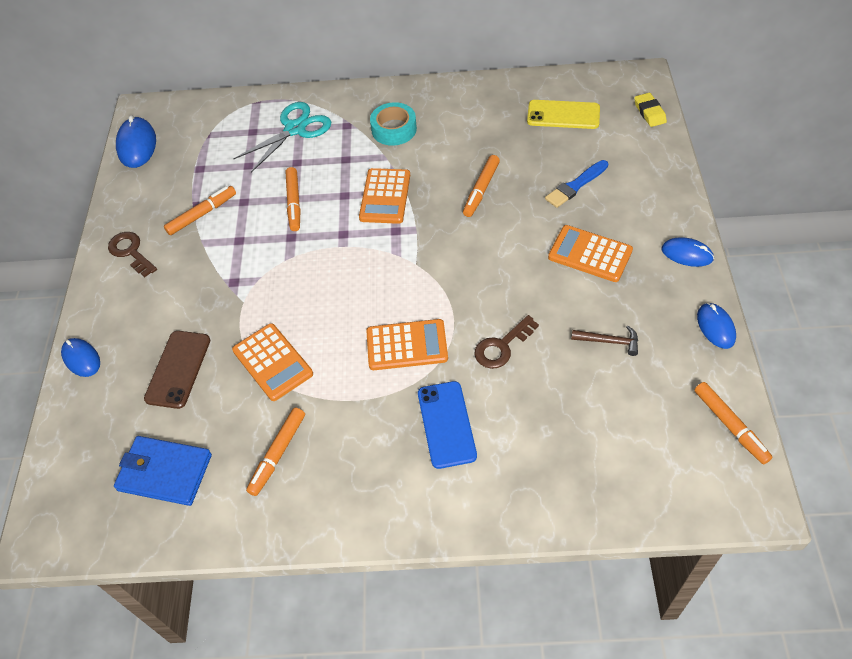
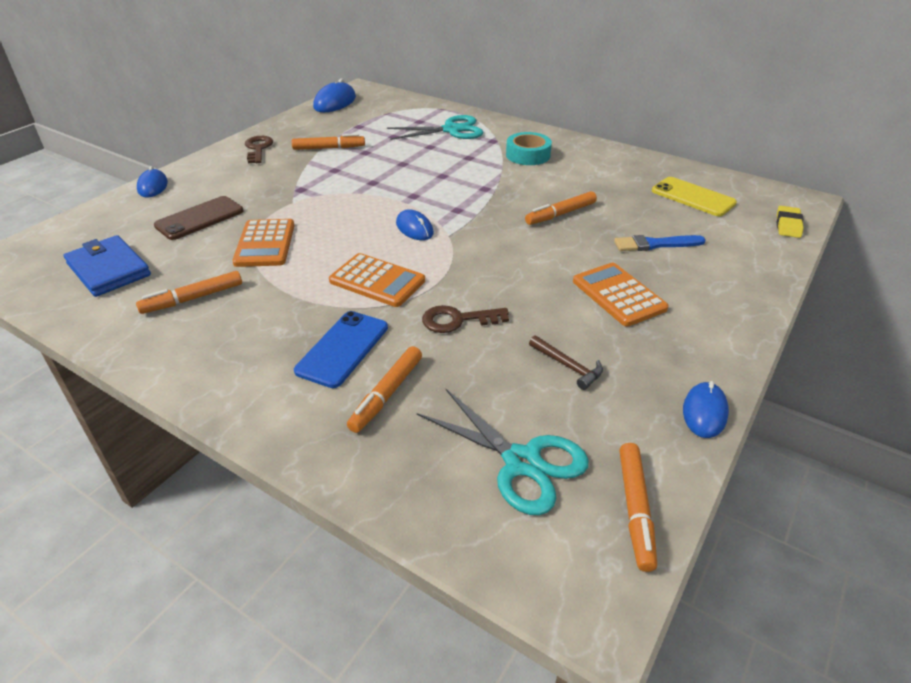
camera: 30 degrees right, 15 degrees down
(294, 203) = (399, 166): orange marker -> orange marker (386, 394)
(385, 196) = (473, 188): orange calculator -> none
(644, 436) = (521, 462): none -> turquoise scissors
(687, 254) = (728, 339): blue mouse -> blue mouse (414, 228)

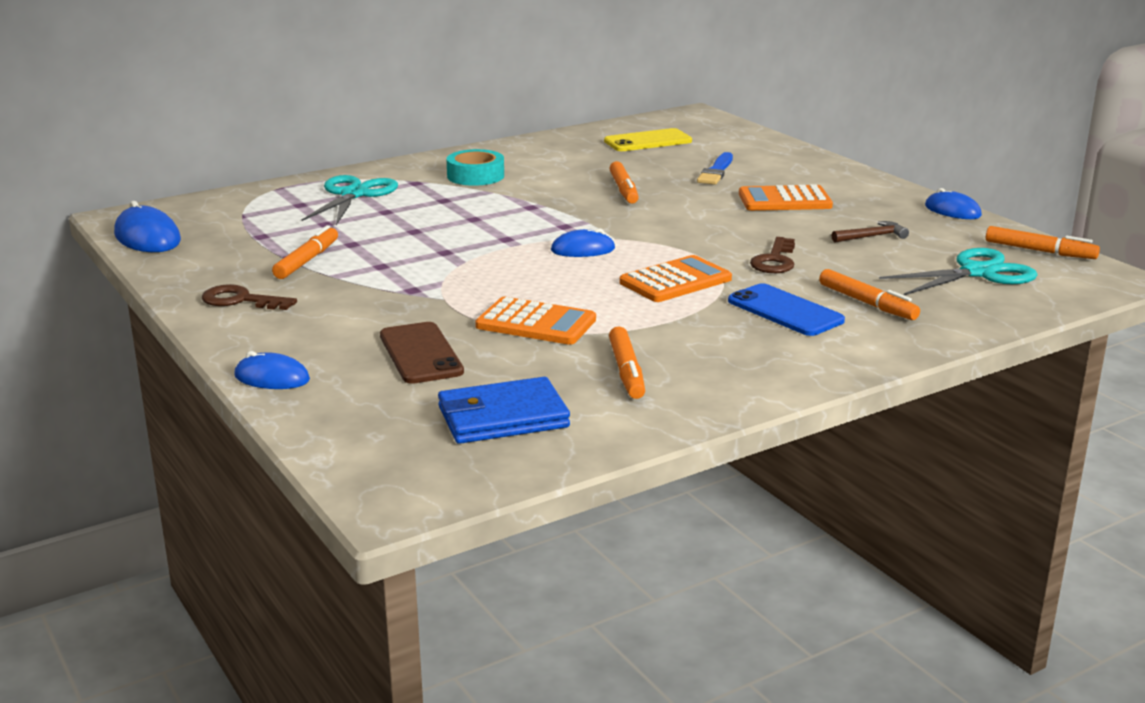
camera: 65 degrees left, 15 degrees down
(788, 225) = (729, 127): yellow eraser -> none

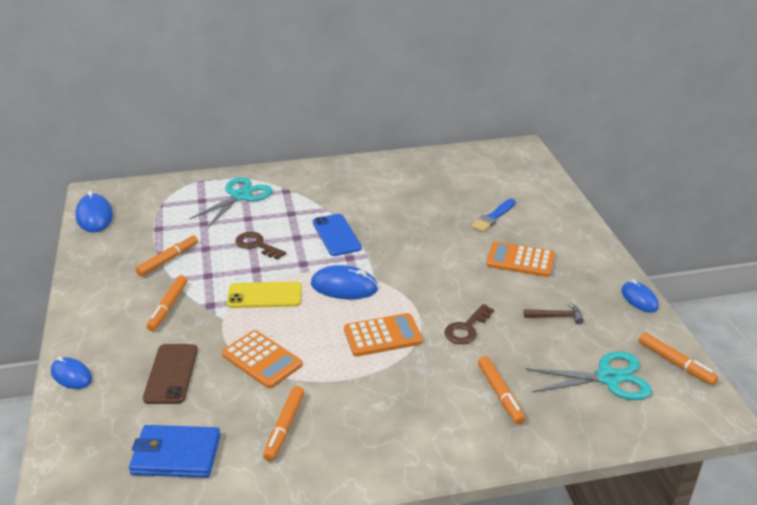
camera: 20 degrees right, 10 degrees up
(241, 300) = (105, 292): brown key -> brown key (257, 245)
(475, 176) = (328, 191): turquoise tape -> none
(583, 250) = (344, 286): blue mouse -> blue mouse, size x1.51
(623, 190) = (415, 225): orange marker -> orange marker (168, 307)
(648, 141) = (468, 173): yellow phone -> yellow phone (264, 295)
(785, 311) = (435, 388): blue phone -> blue phone (336, 235)

